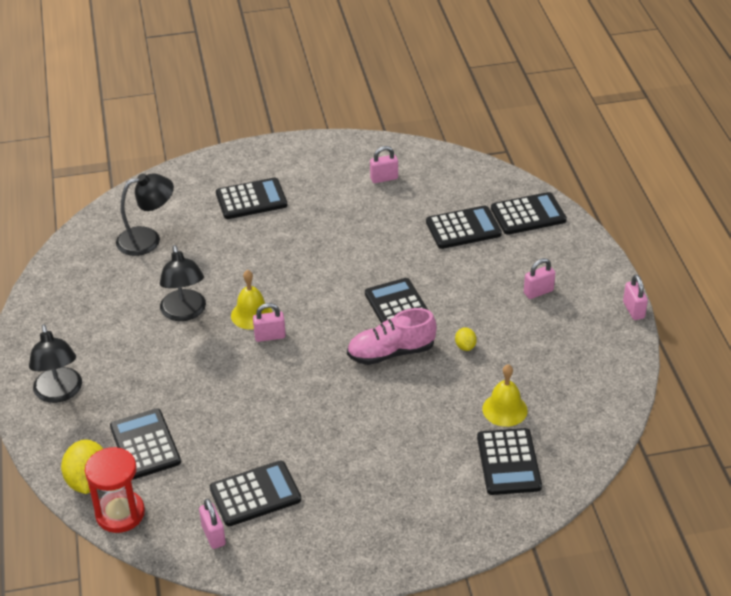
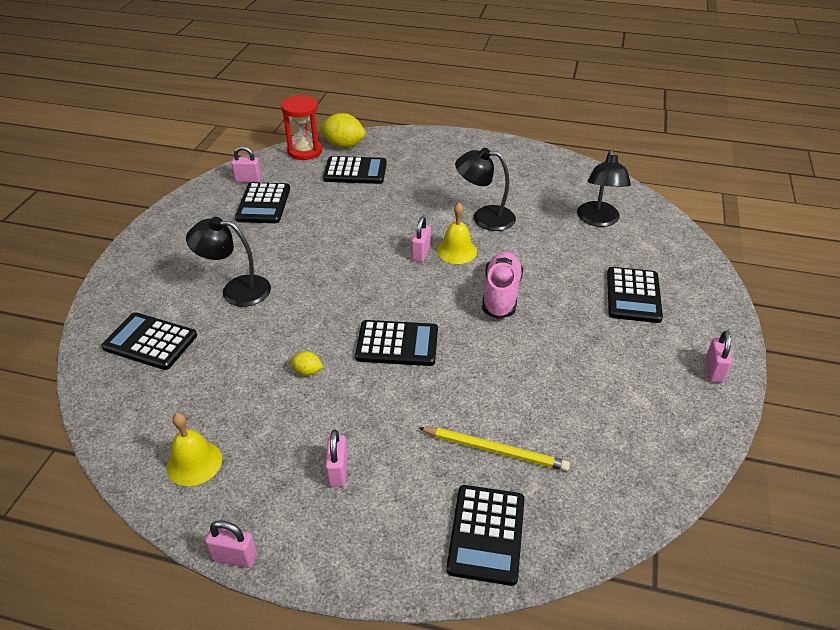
camera: 115 degrees right, 0 degrees up
(59, 393) = (436, 149): black lamp -> black lamp (236, 290)
(384, 178) = (631, 413): pink padlock -> pink padlock (713, 371)
(391, 353) = (342, 317): pink shoe -> pink shoe (501, 295)
(463, 228) = (494, 450): black calculator -> yellow pencil
(504, 409) = (206, 365): yellow bell -> yellow bell (194, 463)

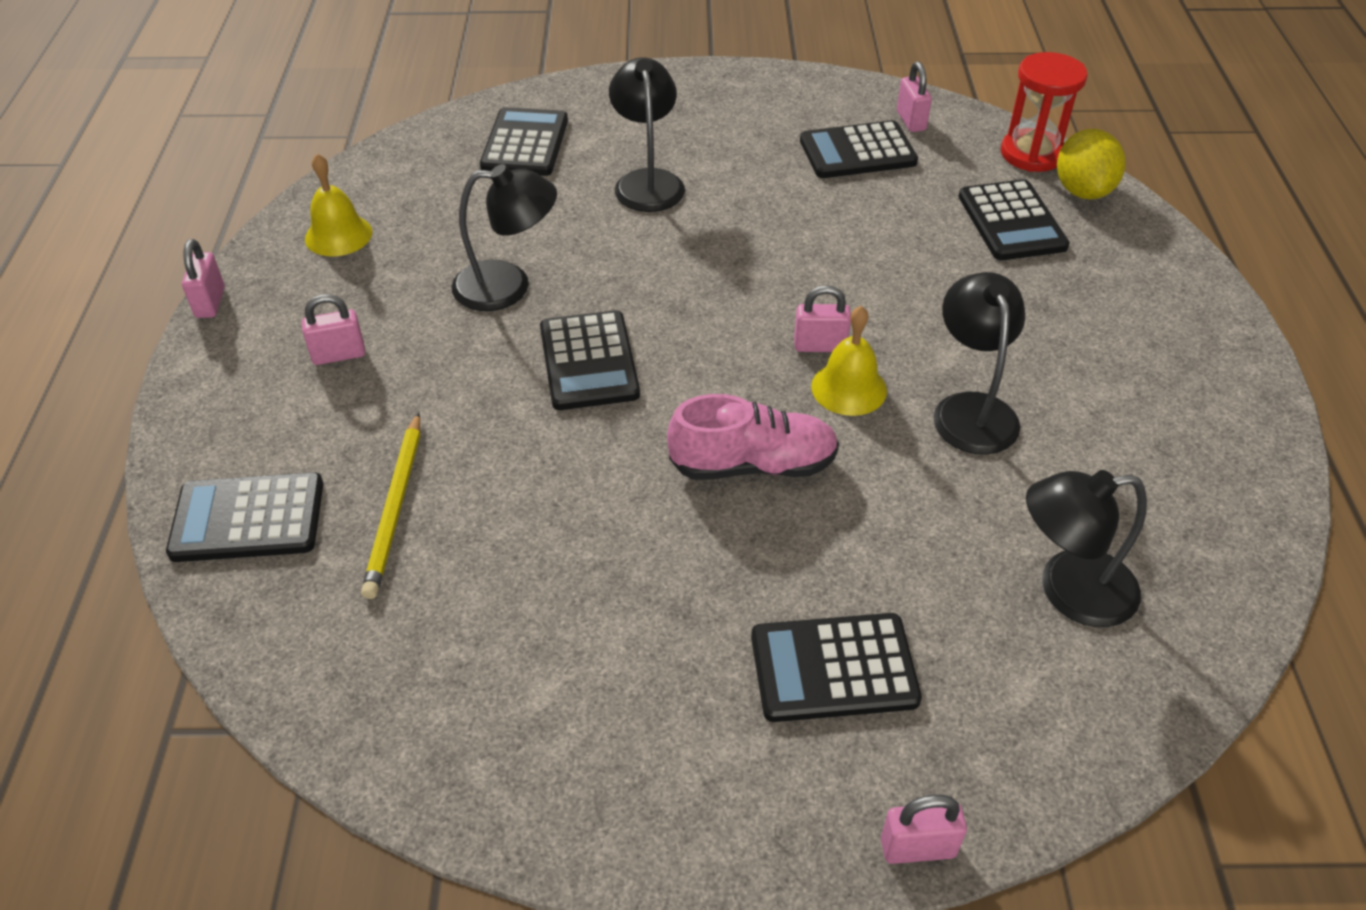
camera: 75 degrees right, 5 degrees up
(307, 371) = (508, 286): yellow lemon -> black lamp
(713, 371) = (650, 819): pink padlock -> pink padlock (918, 848)

